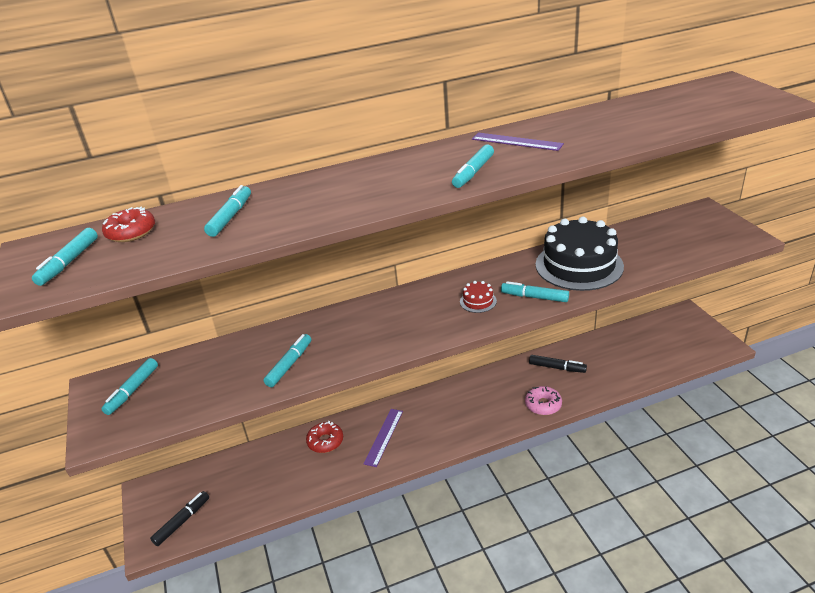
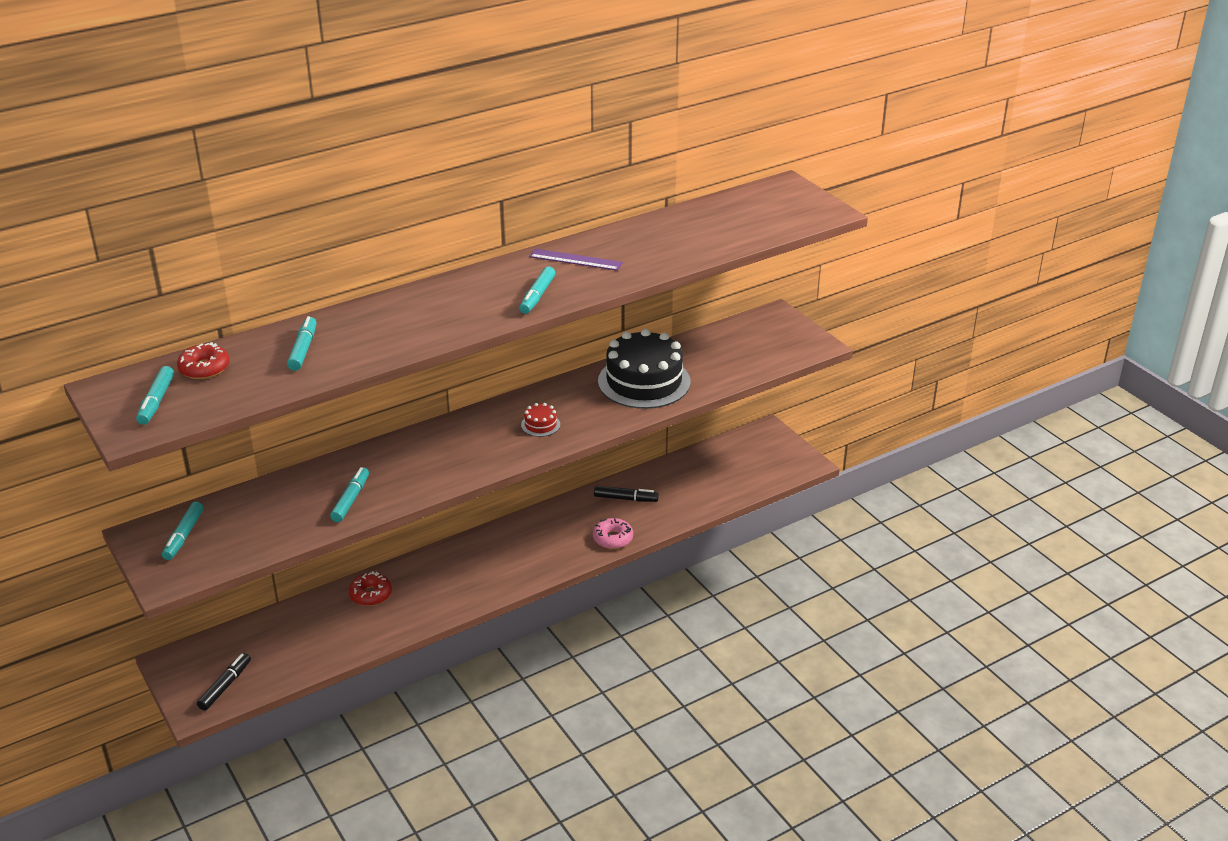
camera: 15 degrees left, 0 degrees up
(383, 437) = (438, 584): purple ruler -> none
(534, 297) = (599, 417): turquoise marker -> none

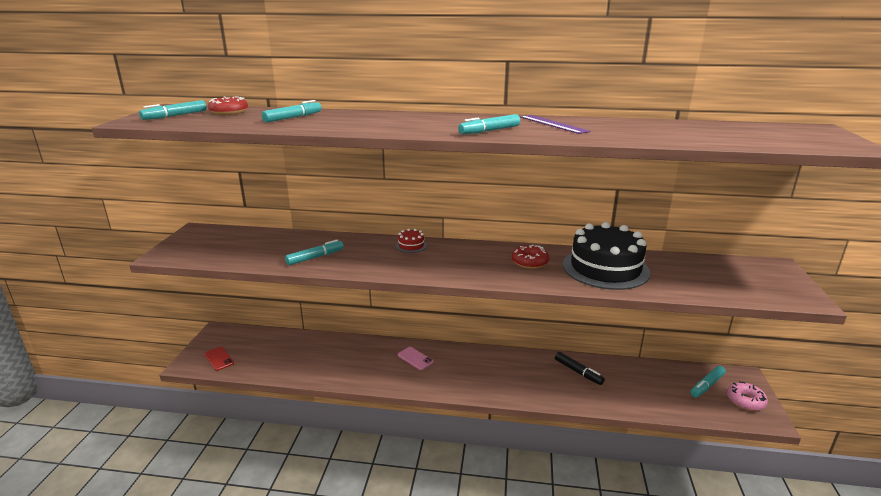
camera: 40 degrees right, 10 degrees down
(184, 536) = (211, 239): turquoise marker -> turquoise marker (707, 385)
(225, 686) = (219, 359): black marker -> red phone
(371, 594) = (352, 350): red donut -> red donut (529, 262)
(453, 567) = (415, 358): none -> pink phone
(540, 425) = (492, 265): red cake -> red cake (411, 245)
(612, 538) = (541, 394): pink donut -> pink donut (745, 401)

